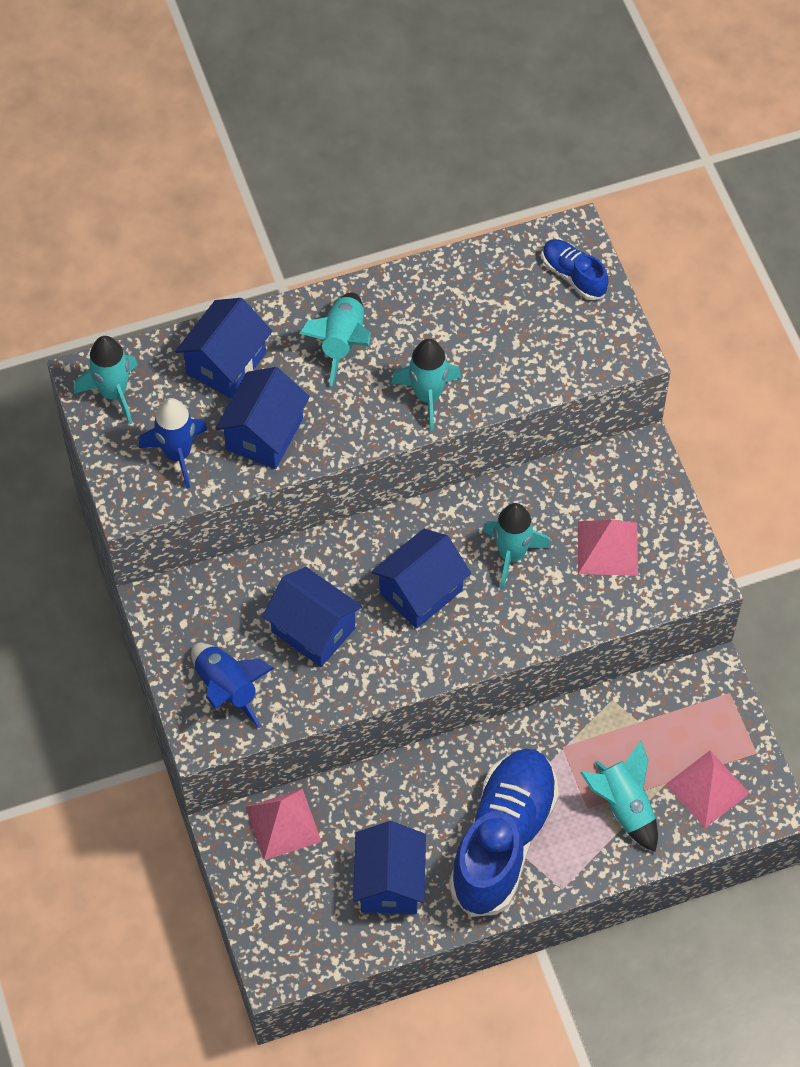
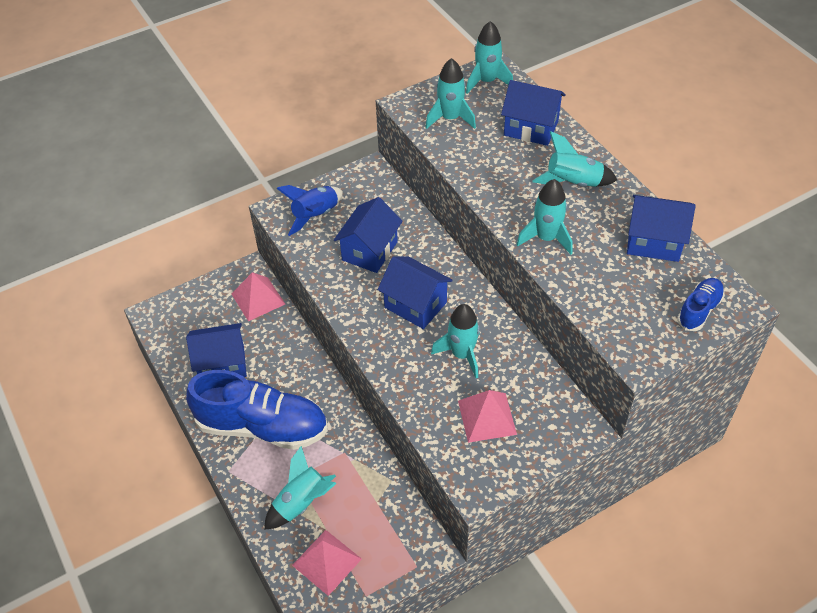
camera: 80 degrees right, 10 degrees down
(178, 454) = (450, 118): blue rocket -> turquoise rocket
(264, 434) = (481, 157): blue house -> blue house (654, 242)

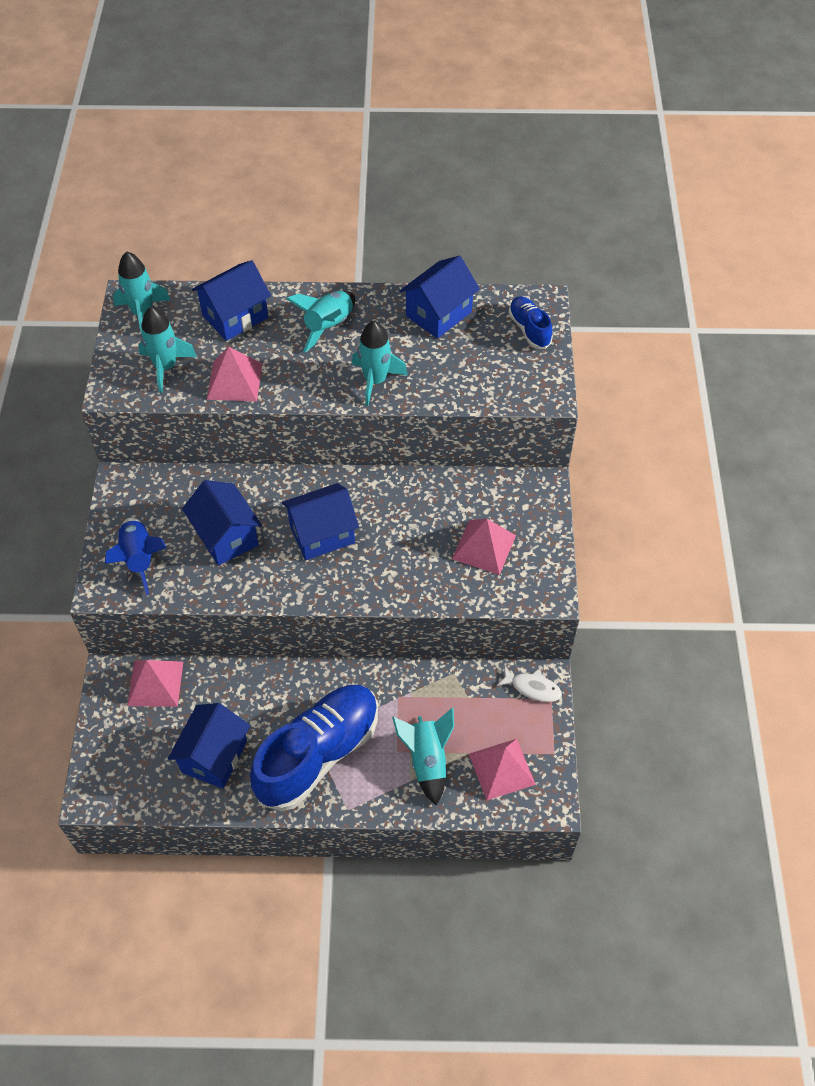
camera: 60 degrees left, 5 degrees up
(417, 546) = (532, 688): none -> white fish
(462, 355) = (405, 529): turquoise rocket -> none
(471, 159) = (234, 381): none -> pink pyramid

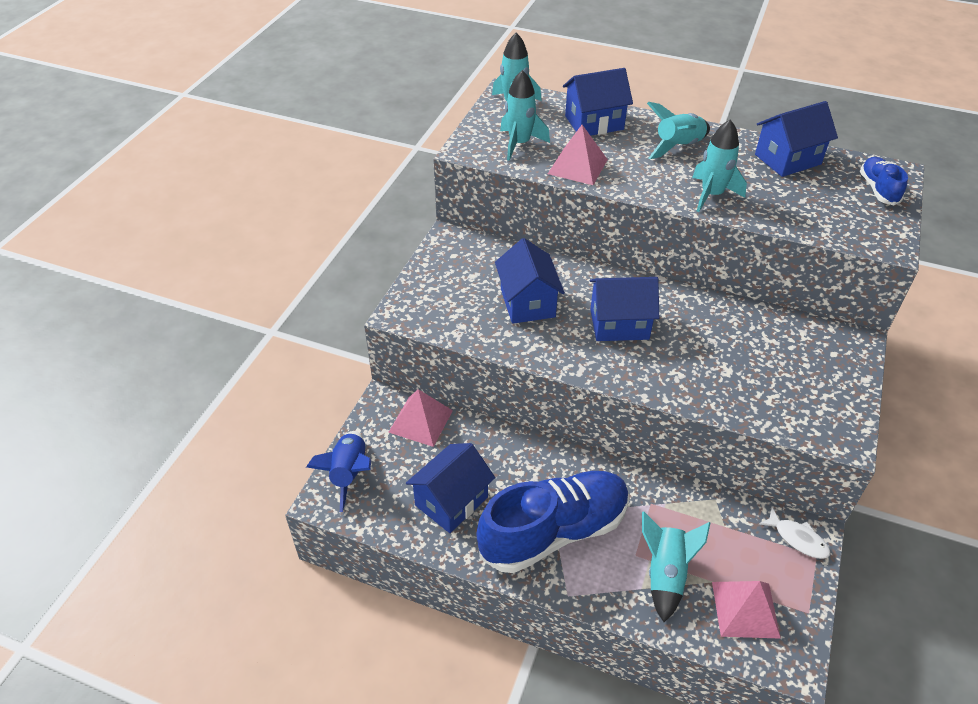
camera: 20 degrees right, 10 degrees down
(139, 559) = (442, 300): blue rocket -> blue rocket (349, 474)
(484, 547) = (782, 377): pink pyramid -> none

